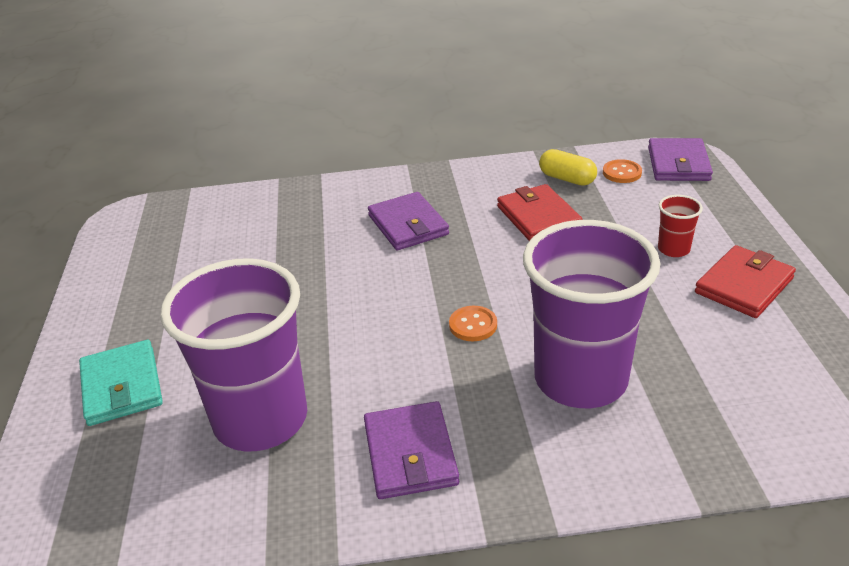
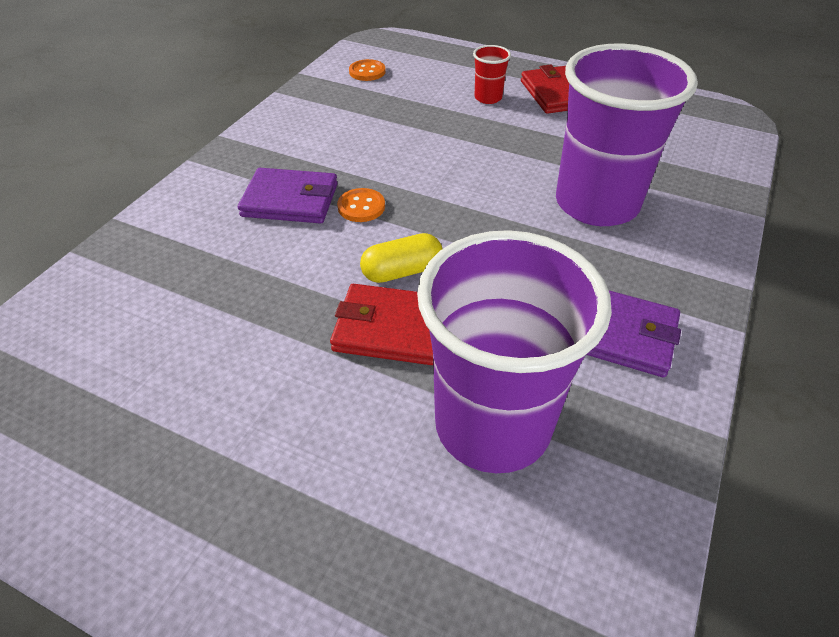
camera: 60 degrees left, 10 degrees up
(122, 386) = (319, 548): turquoise wallet -> none
(473, 325) = (480, 226): orange button -> orange button (361, 207)
(538, 217) = (373, 131): red wallet -> red wallet (391, 328)
(567, 179) = (340, 96): yellow capsule -> yellow capsule (402, 271)
(678, 164) = (389, 48): purple wallet -> none

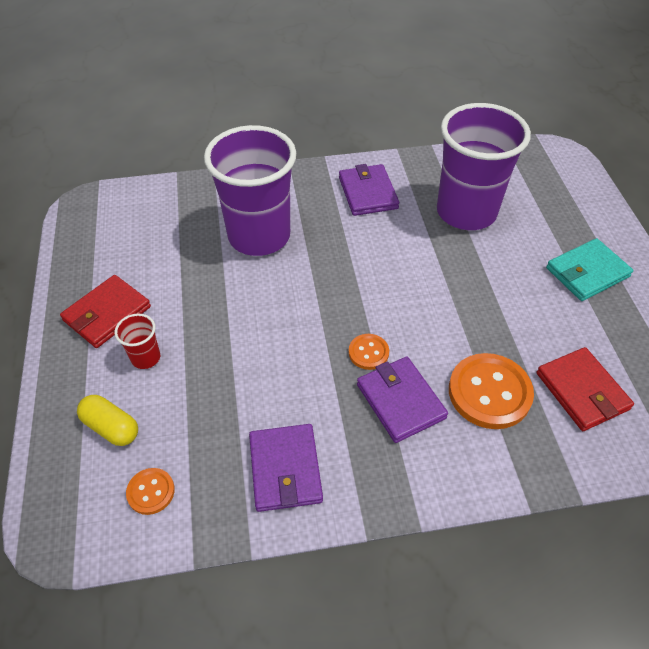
camera: 125 degrees left, 5 degrees up
(224, 259) = (489, 392): none -> orange button
(241, 490) = (587, 272): none -> turquoise wallet
(312, 122) = (285, 469): none -> purple wallet
(391, 328) = (452, 275): red wallet -> red wallet (582, 391)
(402, 271) = (407, 294): yellow capsule -> yellow capsule (111, 427)

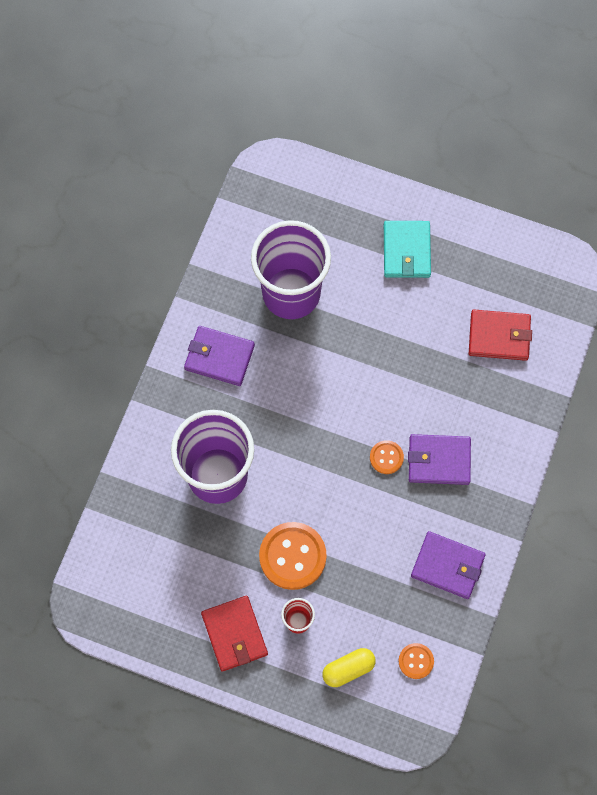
camera: 60 degrees left, 20 degrees up
(489, 392) = (466, 397): orange button -> orange button (292, 556)

